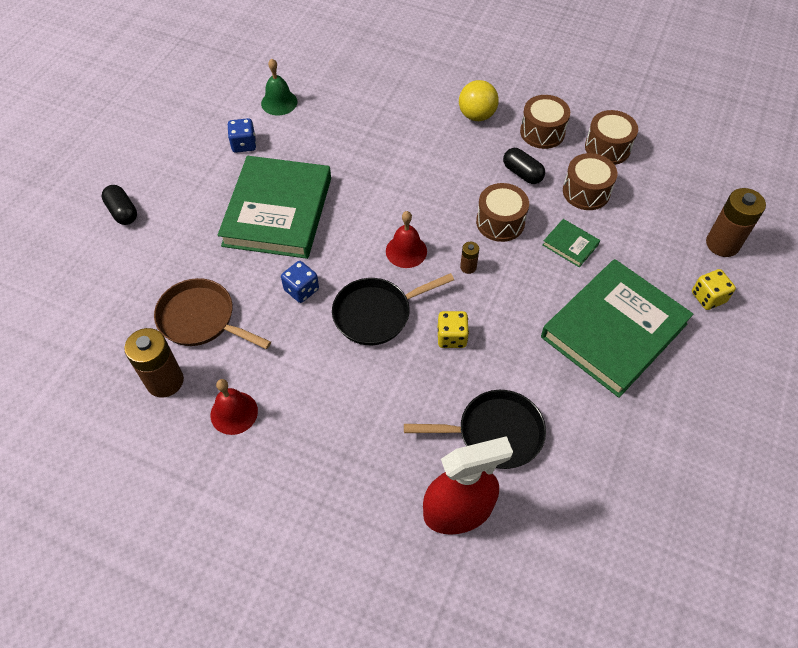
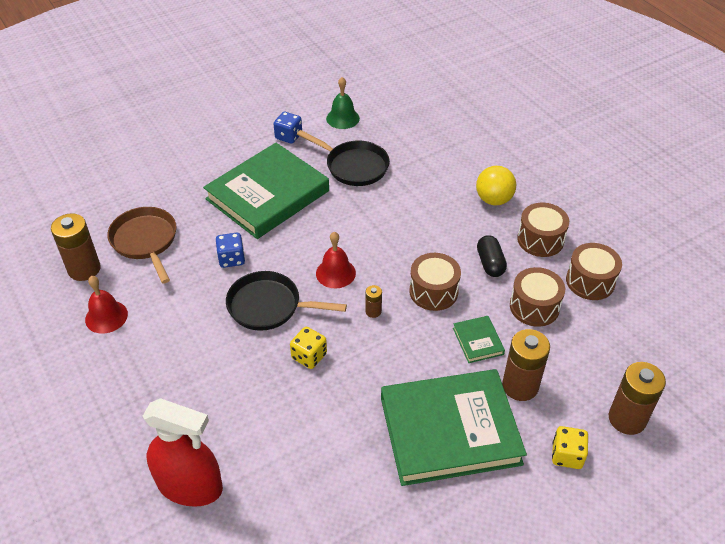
camera: 35 degrees right, 10 degrees down
(122, 212) = (164, 143): black capsule -> none
(494, 433) = (272, 447): black pan -> black pan (353, 166)
(631, 263) = (520, 386): none -> brown battery

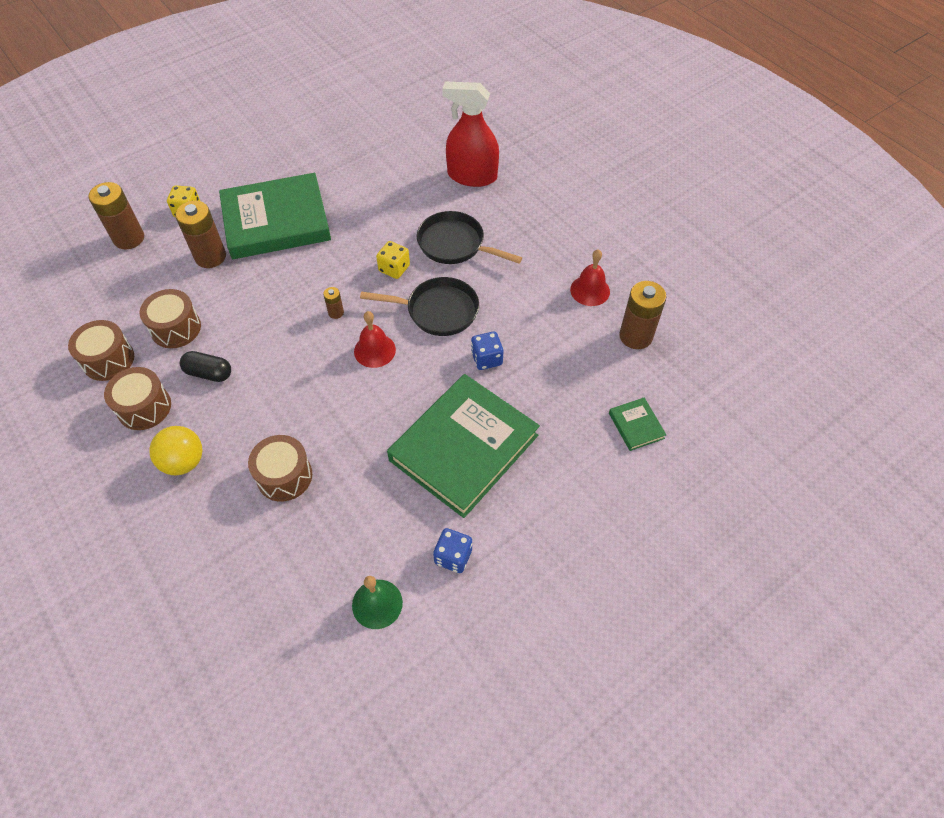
camera: 175 degrees right, 10 degrees up
(145, 241) = (586, 373): brown pan -> none
(353, 166) = (359, 505): black pan -> black pan (455, 244)
(433, 291) = (274, 337): brown drum -> brown drum (284, 476)
(478, 341) = (239, 291): green book -> green book (636, 426)
(490, 263) = (209, 373): black capsule -> black capsule turned 60 degrees counterclockwise

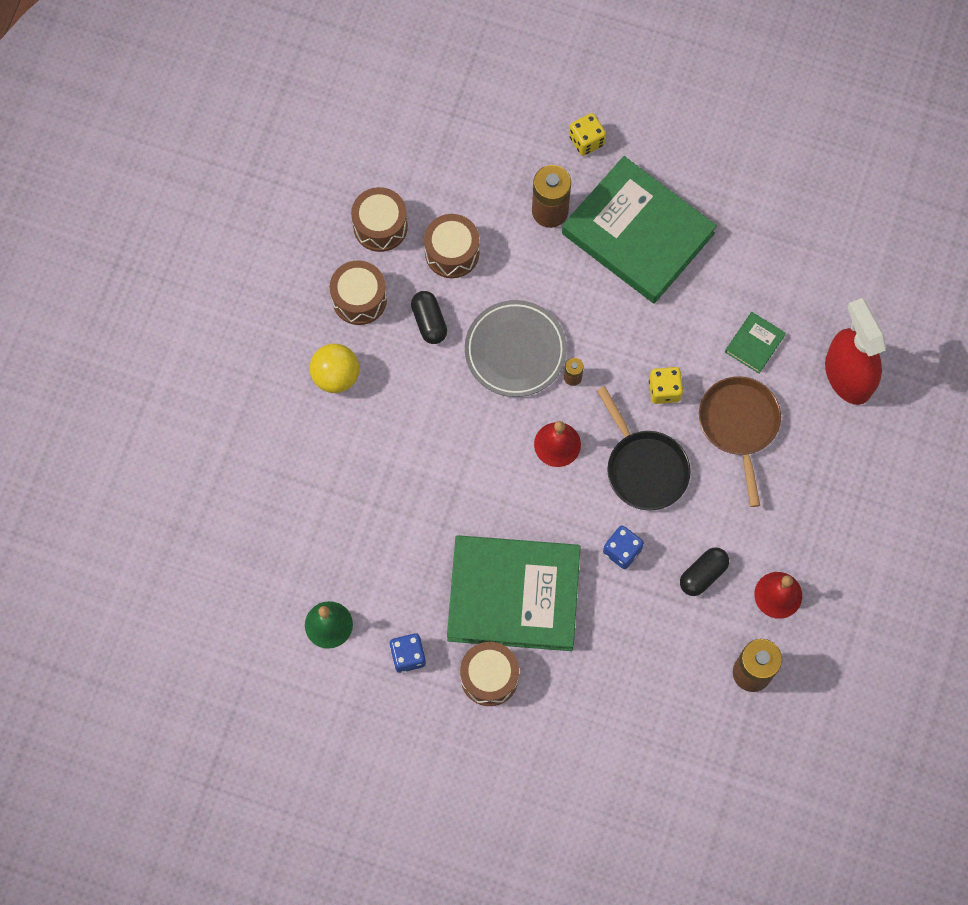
camera: 55 degrees right, 15 degrees up
(129, 238) = (514, 119): brown battery -> none
(284, 334) = (515, 351): none -> grey plate
(284, 476) = (381, 467): brown drum -> brown drum (489, 677)
(455, 244) = (739, 425): black pan -> brown pan
(542, 322) = (703, 574): none -> black capsule
(636, 426) = (645, 731): green book -> green book (754, 344)

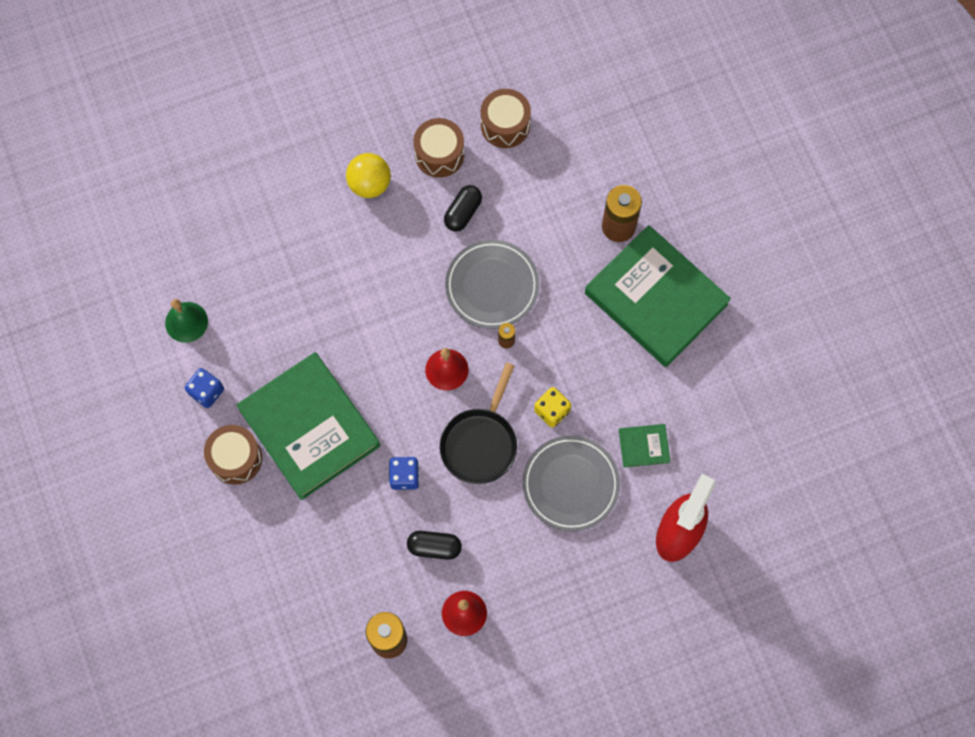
camera: 50 degrees right, 0 degrees up
(452, 252) = (528, 187): brown drum -> none
(586, 141) = (695, 209): yellow dice -> none
(637, 233) = (655, 299): green book -> green book turned 45 degrees counterclockwise
(739, 425) = (570, 484): brown pan -> grey plate

